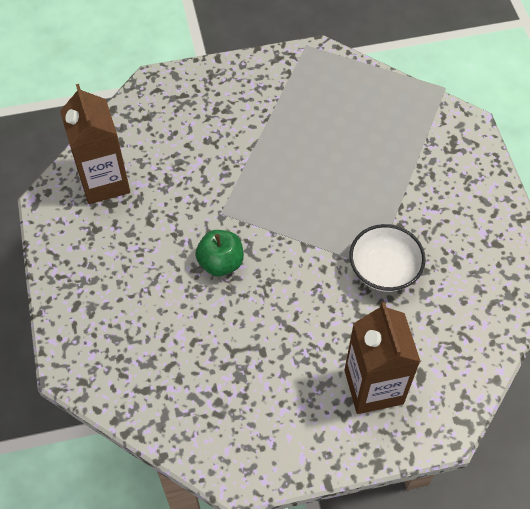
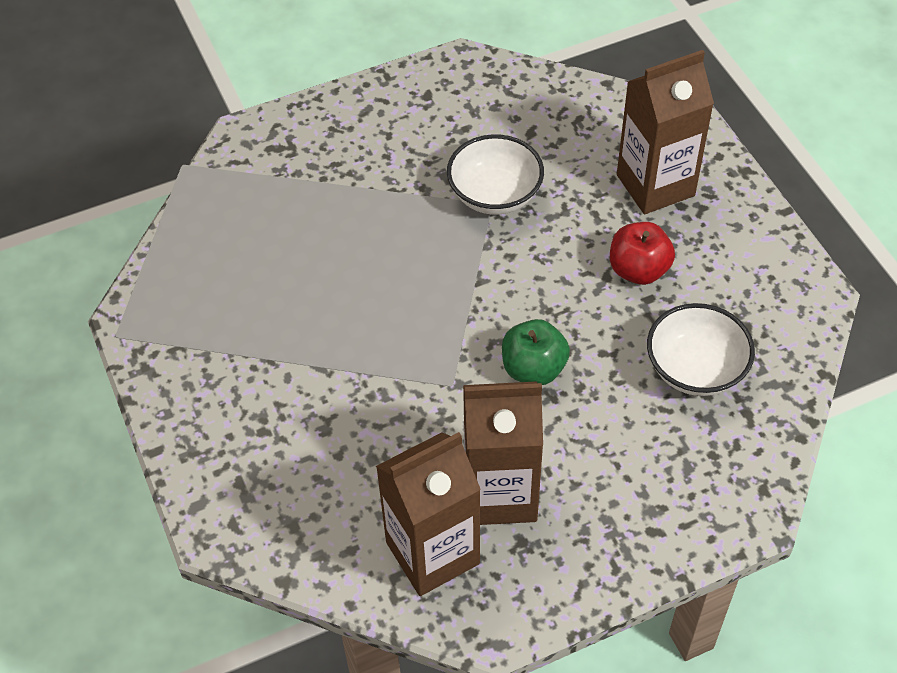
camera: 100 degrees left, 5 degrees down
(132, 224) = (500, 493): none -> brown carton
(192, 366) = (695, 369): none -> white bowl
(290, 351) = (638, 270): none -> red apple

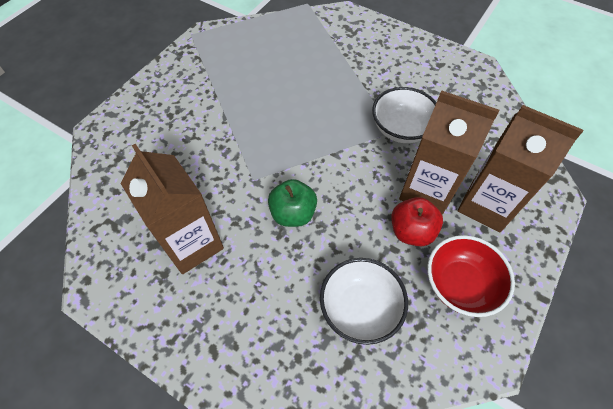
camera: 55 degrees right, 5 degrees up
(432, 553) = (132, 231): brown carton -> brown carton (426, 191)
(728, 267) = (460, 284): none -> red bowl

